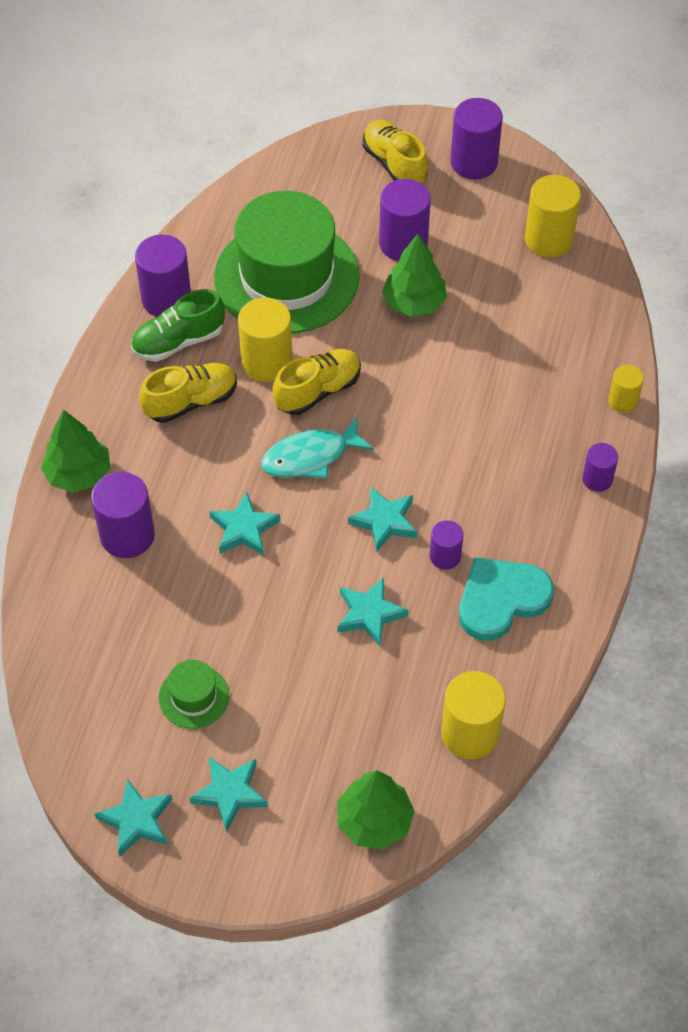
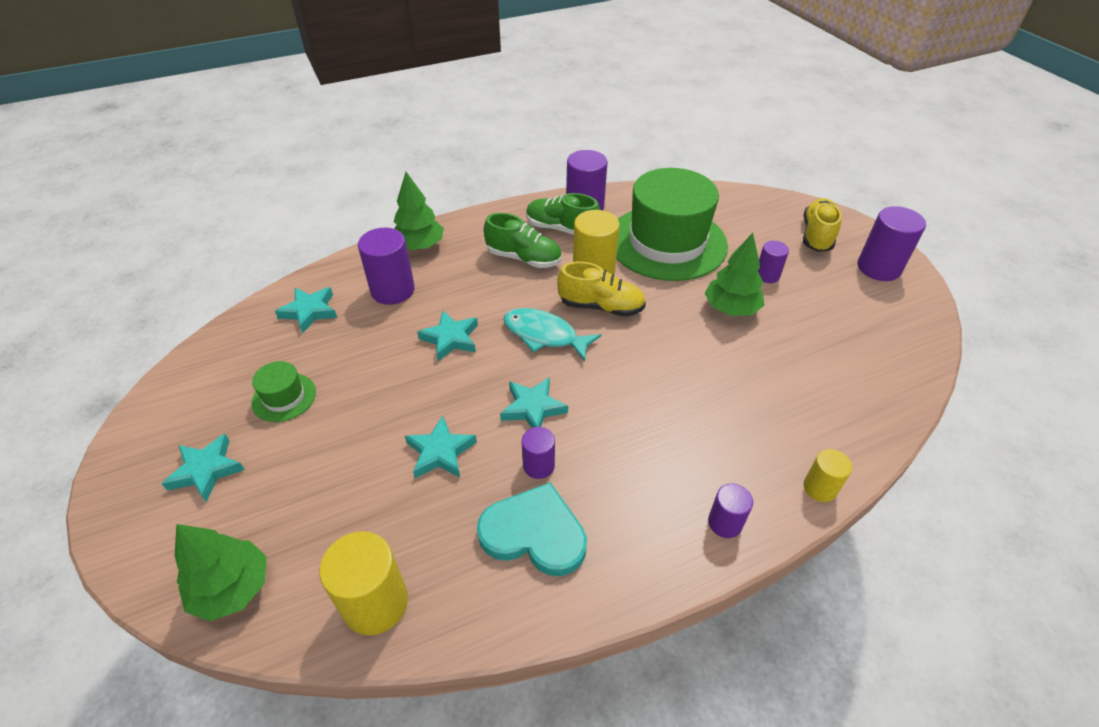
camera: 50 degrees right, 10 degrees down
(136, 820) = (150, 431): turquoise star -> turquoise star (310, 311)
(191, 401) = (524, 258): yellow shoe -> green shoe
(403, 243) = (767, 275): purple cylinder -> purple cylinder, size x0.57
(548, 239) = (885, 343): yellow cylinder -> none

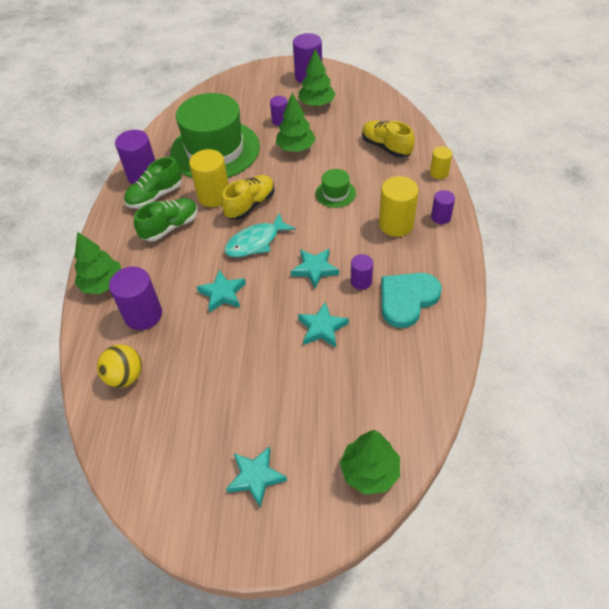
camera: 60 degrees left, 5 degrees up
(284, 397) = (212, 412): green hat -> green hat (335, 193)
(310, 311) = (125, 376): turquoise star -> yellow ball
(375, 603) = (417, 391): yellow cylinder -> yellow cylinder (396, 224)
(817, 235) = (263, 85): yellow shoe -> yellow shoe (386, 147)
(833, 296) = (317, 104): none -> green tree

